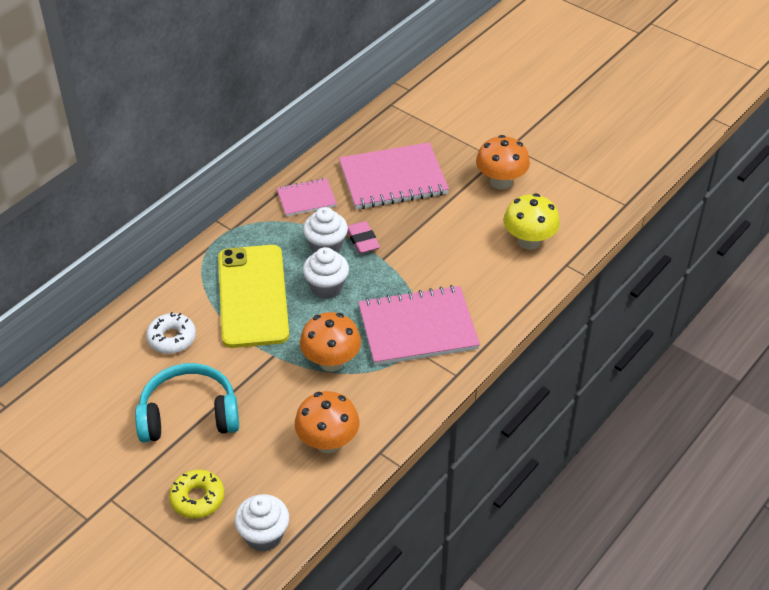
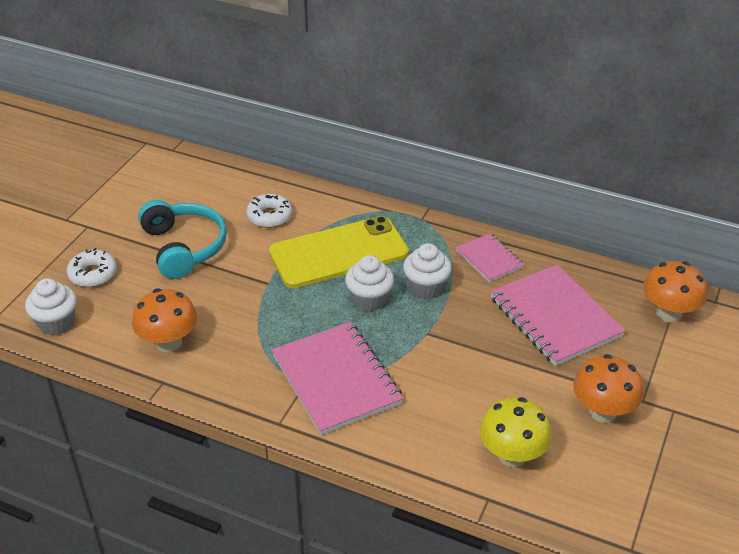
camera: 75 degrees right, 5 degrees down
(197, 498) = (93, 274): yellow donut -> white donut
(331, 361) = (270, 324): orange mushroom -> orange mushroom (668, 313)
(362, 240) = (448, 312): pink eraser -> none

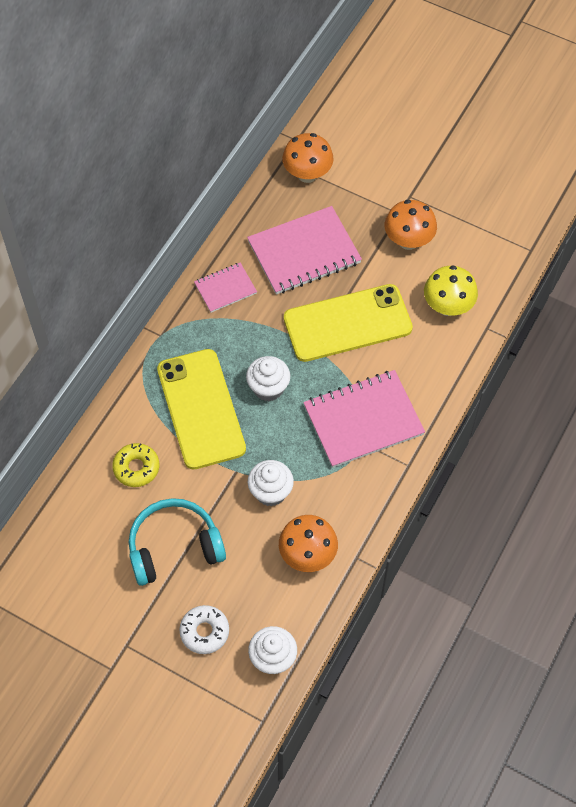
camera: 85 degrees left, 20 degrees up
(269, 216) = (136, 468): white donut -> yellow donut
(426, 287) = (257, 342): white cupcake -> white cupcake (270, 492)
(466, 359) = (347, 323): none -> yellow phone

